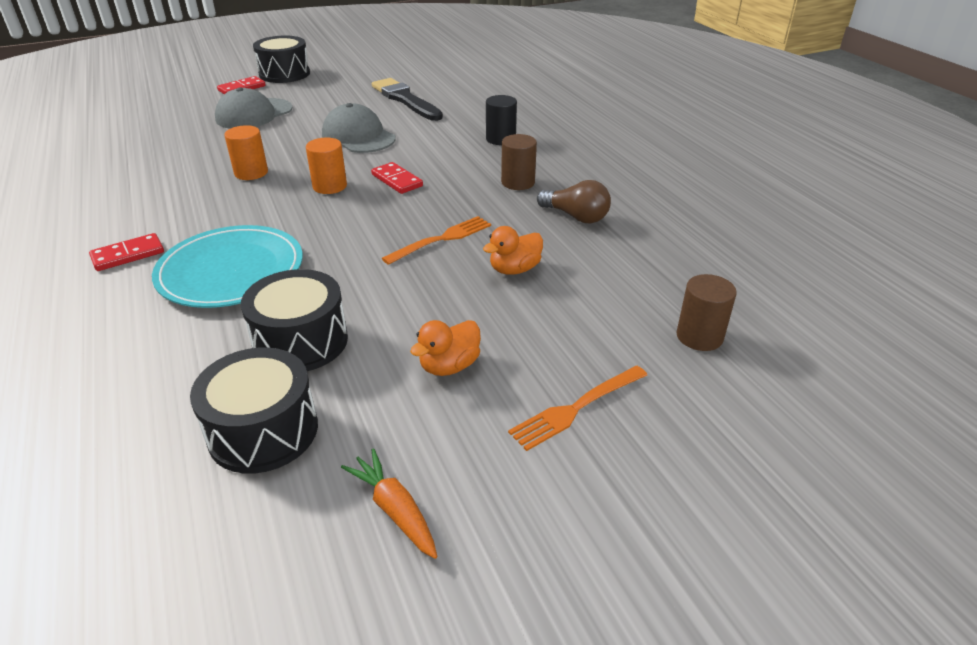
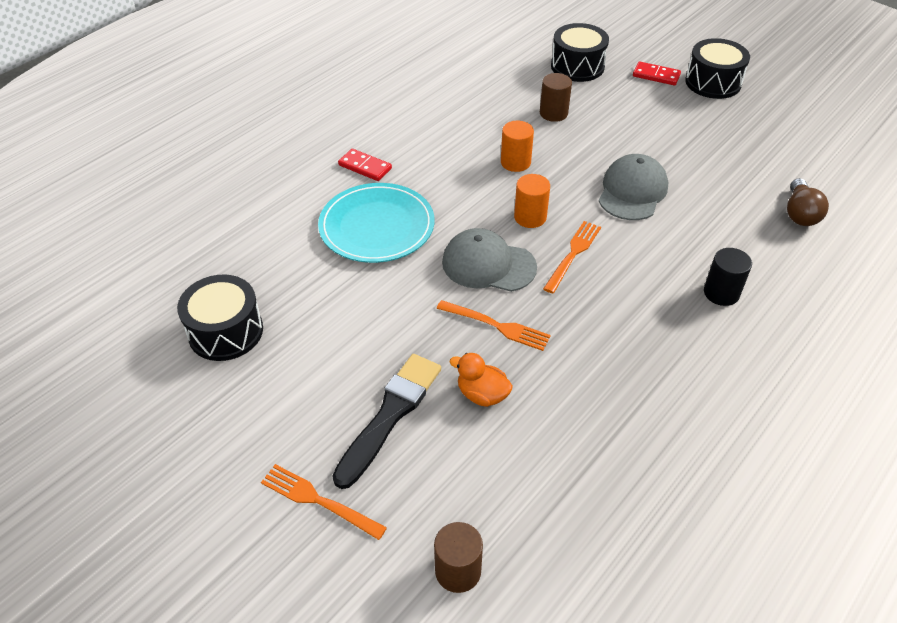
camera: 65 degrees right, 10 degrees up
(254, 114) = (614, 109): grey cap -> grey cap (488, 265)
(301, 341) = (318, 305): black drum -> black drum (577, 66)
(394, 509) = (184, 429): orange carrot -> none
(397, 180) = (573, 254): red domino -> orange fork
(405, 100) = (741, 186): black brush -> black brush (390, 415)
(449, 366) = (331, 401): orange duck -> none
(518, 182) = (639, 341): brown cylinder -> brown cylinder (553, 113)
(576, 216) = (606, 410): brown light bulb -> brown light bulb (800, 213)

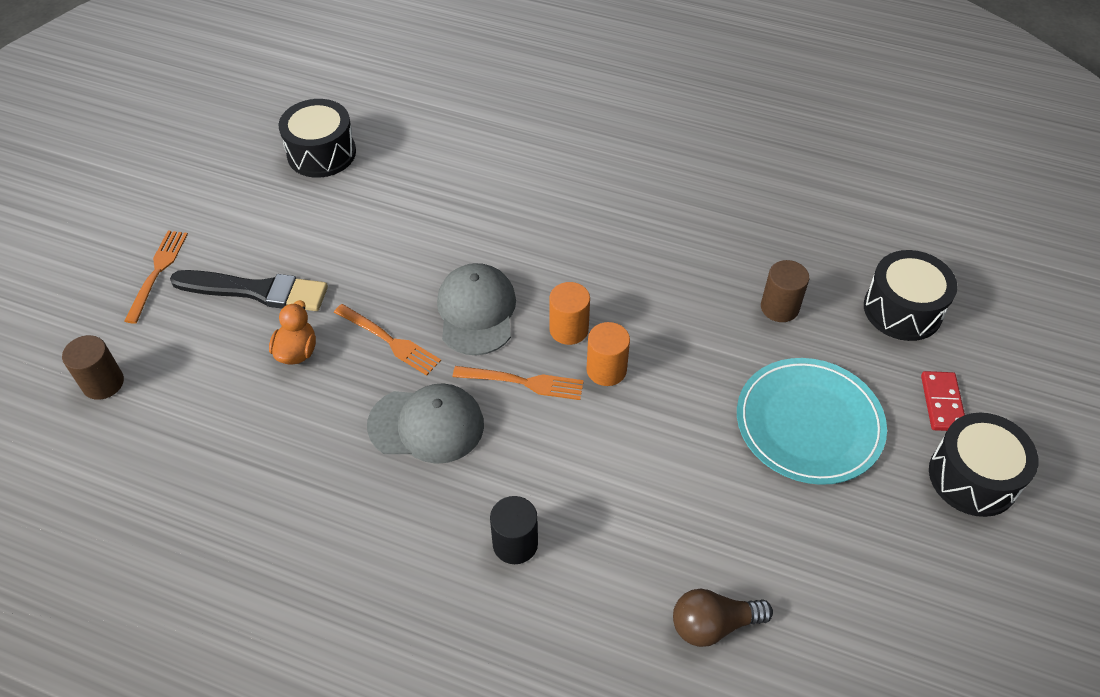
camera: 70 degrees right, 5 degrees up
(365, 167) = (585, 171): red domino -> none
(377, 226) = (497, 208): turquoise plate -> turquoise plate (809, 423)
(497, 326) = (390, 341): orange fork -> orange fork turned 60 degrees counterclockwise
(515, 162) = (660, 293): orange cylinder -> orange cylinder (606, 370)
(632, 191) = (664, 420): grey cap -> grey cap (426, 425)

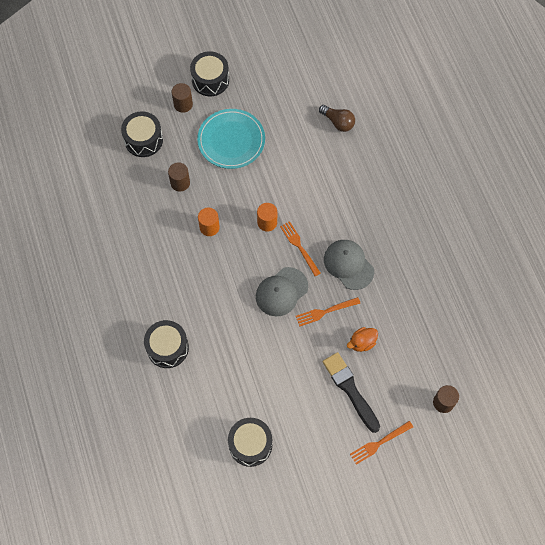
camera: 130 degrees left, 15 degrees up
(390, 341) = (325, 312): orange fork -> orange fork turned 105 degrees counterclockwise
(515, 544) = (365, 198): black cylinder -> none
(530, 151) = (167, 348): none -> black drum
(569, 329) = (259, 250): orange cylinder -> orange cylinder (209, 227)
(942, 403) = (183, 104): red domino -> brown cylinder

